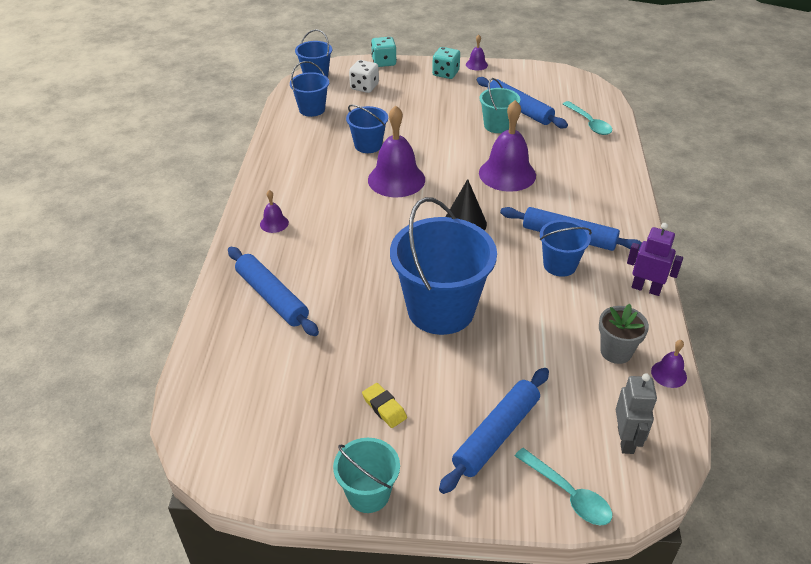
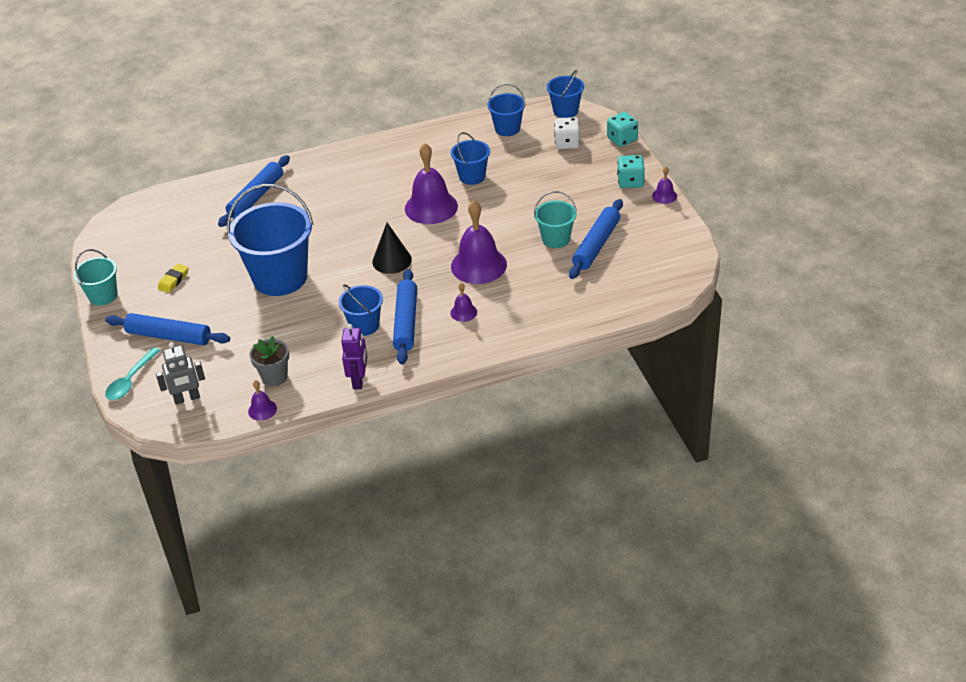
camera: 70 degrees right, 0 degrees up
(274, 223) = (337, 168): purple bell -> purple bell (463, 312)
(589, 123) = (603, 296): turquoise spoon -> none

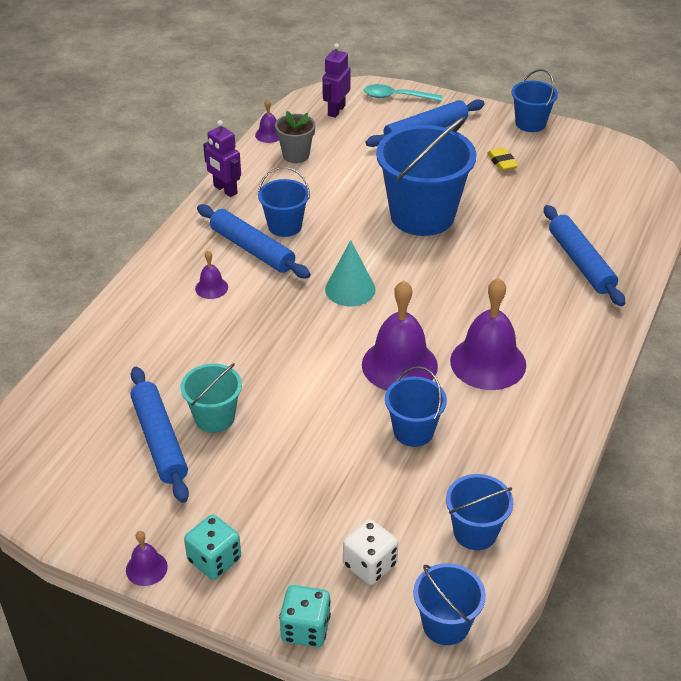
camera: 130 degrees right, 0 degrees up
(103, 296) = (530, 123): turquoise bucket -> blue bucket
(131, 380) = (397, 97): turquoise spoon -> turquoise spoon turned 60 degrees counterclockwise
(187, 398) = (336, 110): grey robot -> purple robot
(392, 260) = (350, 289): black cone -> turquoise cone
(478, 265) = (259, 337): purple bell -> purple bell (488, 362)

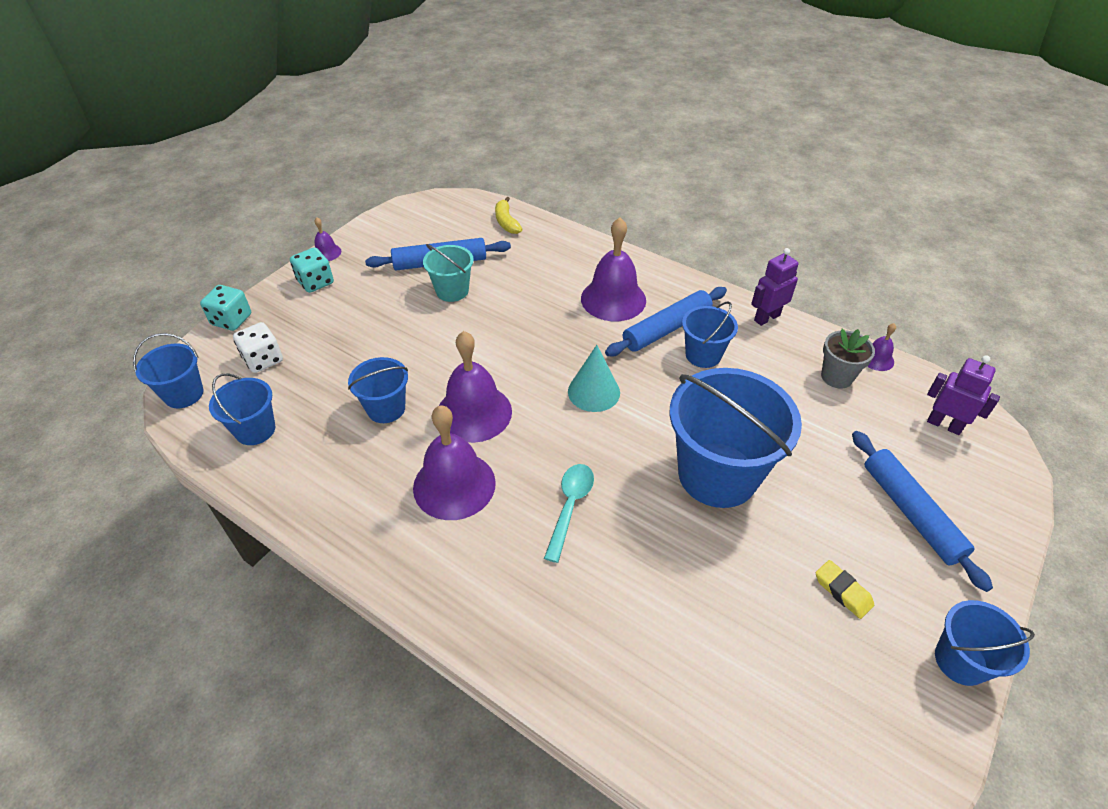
camera: 100 degrees right, 5 degrees up
(67, 392) = (506, 222): none -> yellow banana
(211, 288) = (613, 299): purple bell -> purple bell, size x2.15
(397, 97) = (996, 495): turquoise spoon -> turquoise spoon (570, 507)
(502, 162) = (842, 591): yellow eraser -> yellow eraser turned 60 degrees clockwise
(580, 262) = (605, 630): blue rolling pin -> none

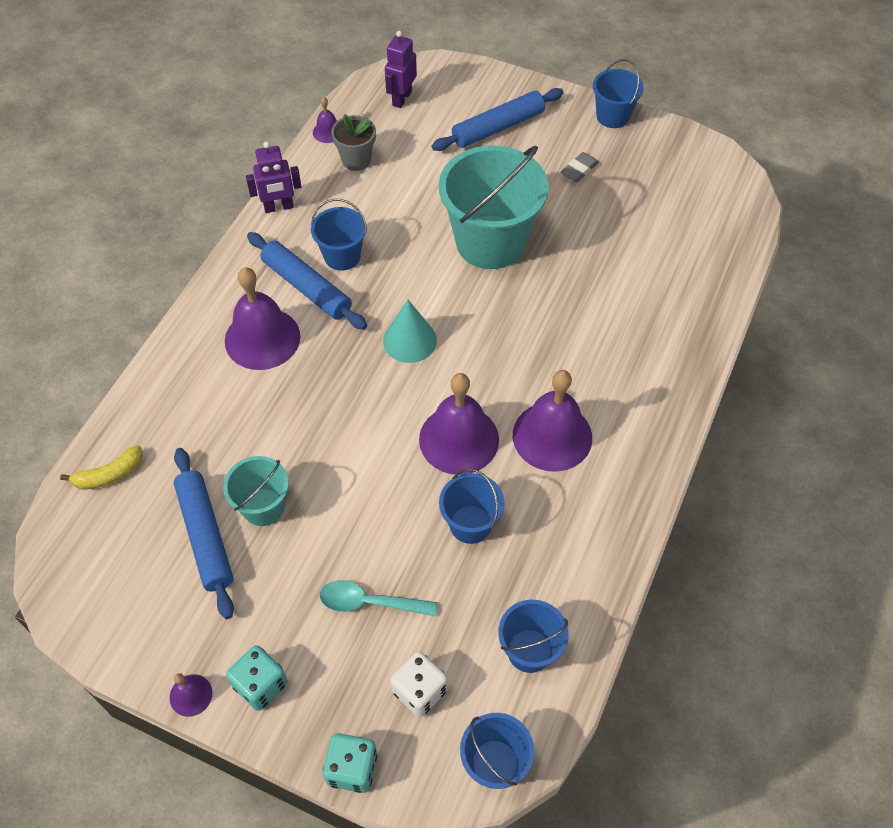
camera: 100 degrees left, 10 degrees up
(570, 507) = (552, 342): turquoise spoon -> turquoise spoon (370, 602)
(717, 474) = (490, 242): blue bucket -> turquoise bucket
(766, 317) = (279, 207): purple robot -> purple robot turned 60 degrees counterclockwise
(842, 591) = (579, 170): yellow eraser -> grey eraser

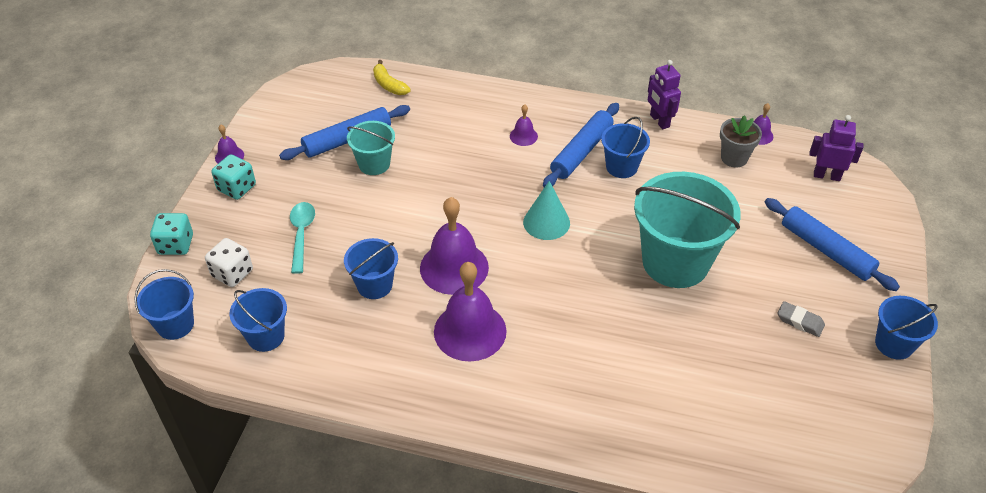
camera: 80 degrees right, 10 degrees down
(262, 338) = (523, 136): purple bell -> purple bell, size x0.47

